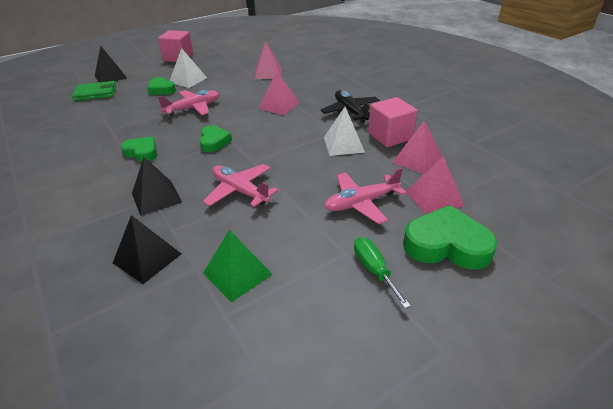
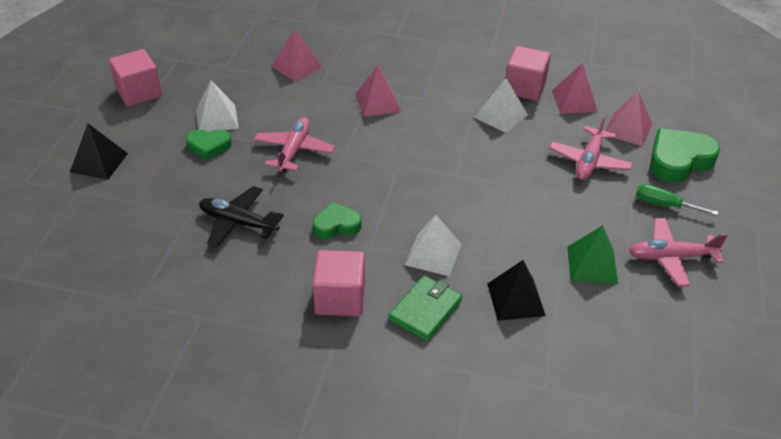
camera: 45 degrees left, 5 degrees up
(70, 189) = (340, 298): none -> pink cube
(96, 93) = (130, 193): green wallet -> green wallet (425, 310)
(156, 197) = (433, 254): black pyramid -> white pyramid
(214, 142) = (386, 175): green heart -> none
(240, 191) = (490, 206): pink plane -> pink plane (671, 257)
(350, 111) = (454, 77): black plane -> black plane (238, 223)

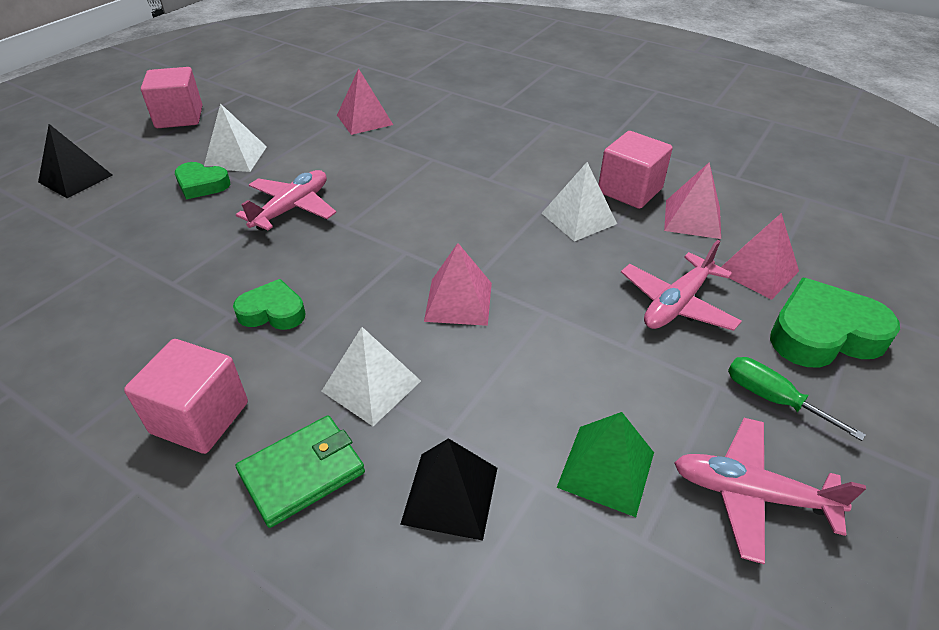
camera: 20 degrees right, 0 degrees up
(238, 223) = (159, 279): black plane -> none
(377, 102) = (430, 173): pink pyramid -> pink pyramid (458, 301)

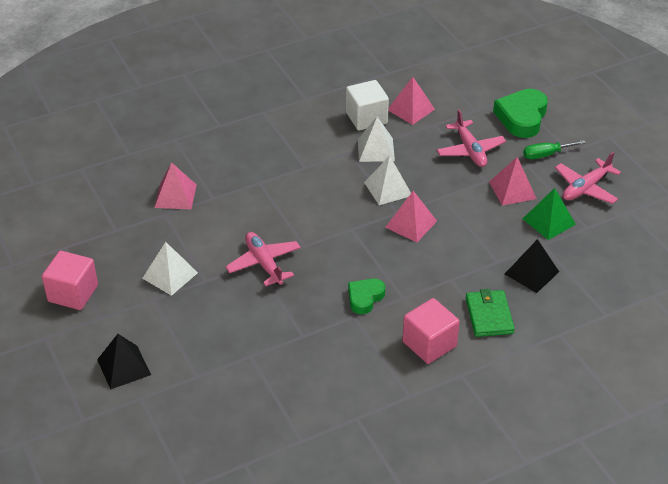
camera: 60 degrees left, 0 degrees up
(202, 185) = (195, 300): green heart -> none
(371, 385) = (450, 276): white pyramid -> white pyramid (388, 189)
(630, 190) = (366, 118): pink cube -> white cube
(757, 271) = (467, 112): pink pyramid -> pink pyramid (512, 190)

